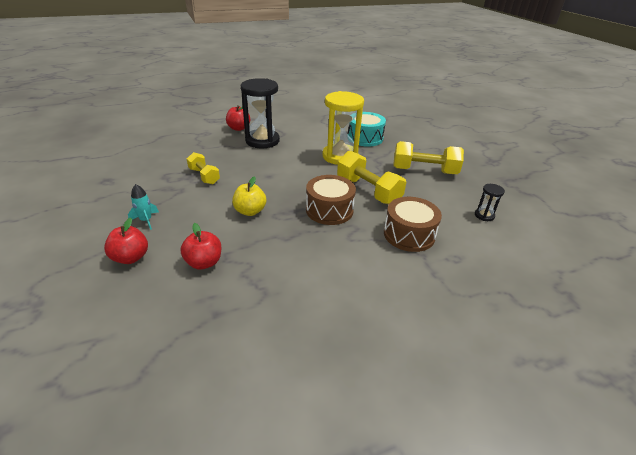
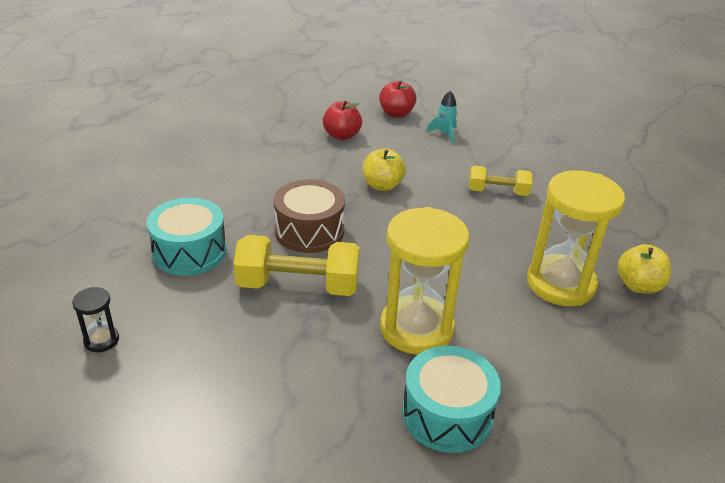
camera: 135 degrees right, 0 degrees up
(238, 128) = (638, 285): red apple -> yellow apple
(262, 141) = (560, 283): black hourglass -> yellow hourglass
(409, 234) = (189, 251): brown drum -> turquoise drum
(424, 171) = (255, 387): yellow dumbbell -> none

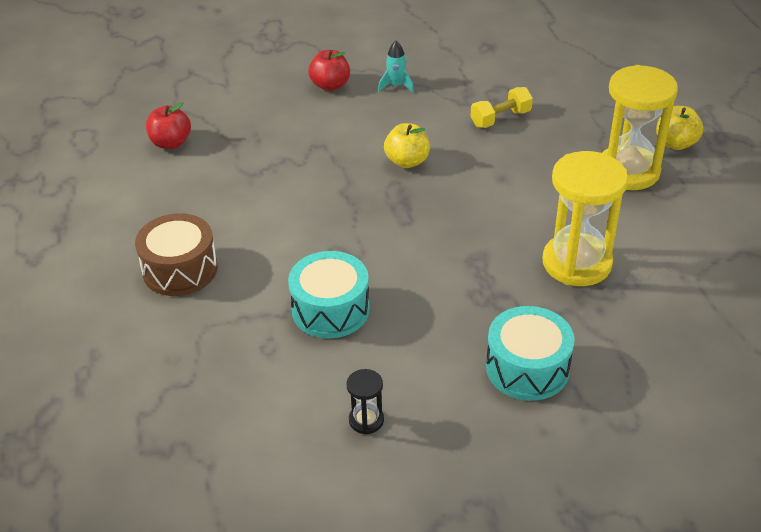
camera: 35 degrees left, 5 degrees up
(298, 286) = (454, 284): yellow dumbbell -> none
(309, 231) = (402, 234): brown drum -> brown drum (180, 269)
(342, 135) = (311, 132): red apple -> red apple (171, 143)
(447, 414) = (666, 309): turquoise drum -> turquoise drum (527, 368)

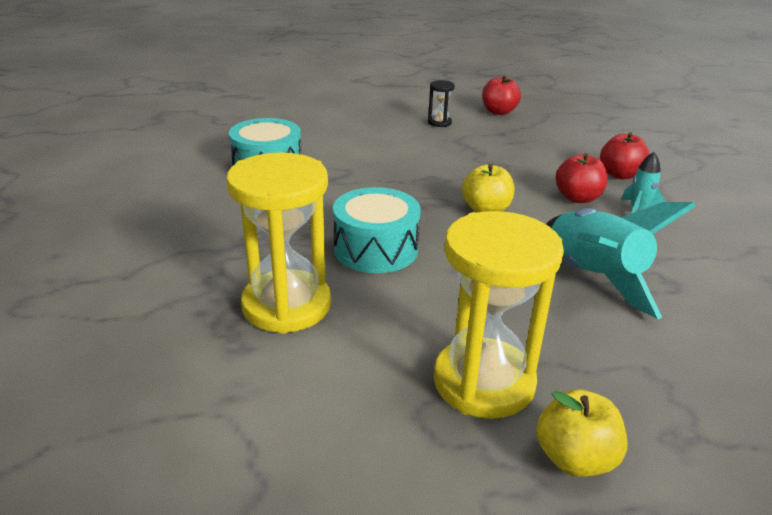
camera: 90 degrees right, 10 degrees down
(180, 269) = (335, 117): brown drum -> none
(366, 420) = (133, 177): black hourglass -> black hourglass (439, 122)
(378, 112) = (577, 198): none -> red apple
(500, 118) = (592, 278): yellow dumbbell -> turquoise rocket
(527, 368) = (139, 254): turquoise drum -> turquoise drum (376, 249)

